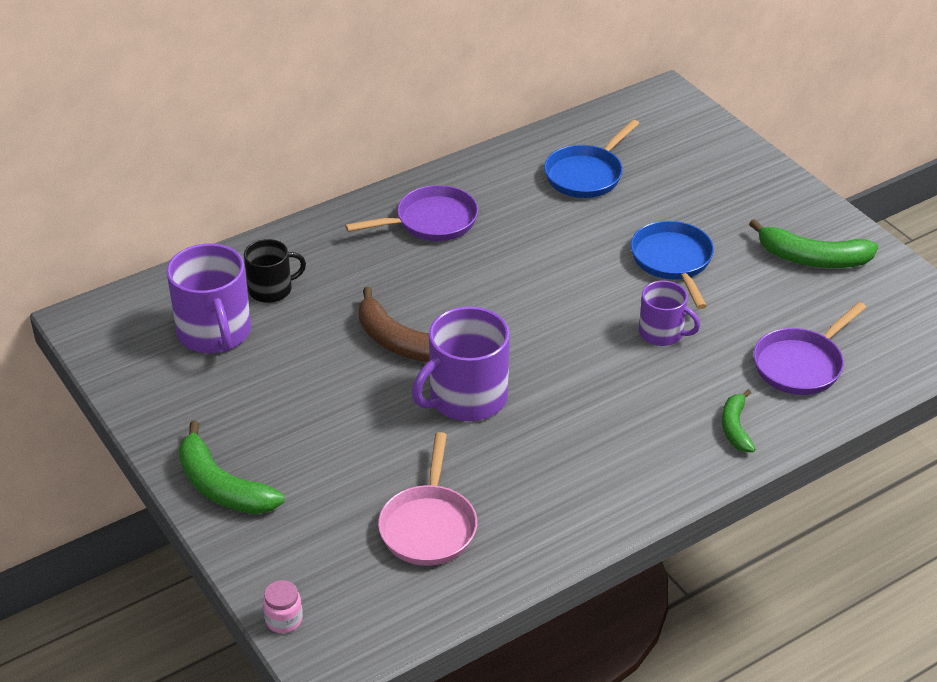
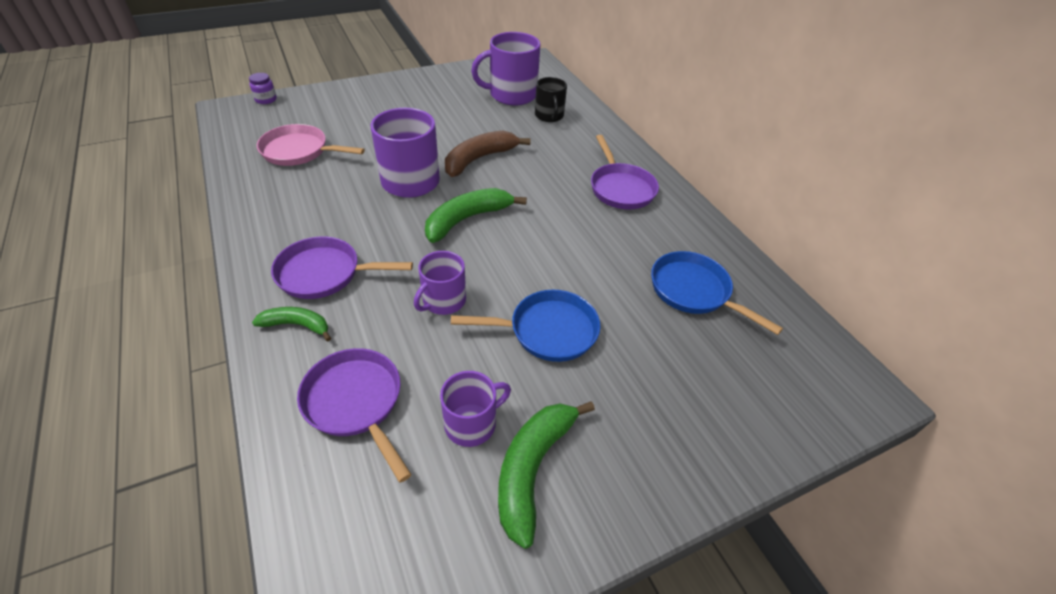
camera: 95 degrees right, 5 degrees up
(222, 487) = (378, 89): green banana -> green banana (467, 219)
(284, 620) = (266, 99): pink jar -> purple jar
(658, 428) = (324, 273): none -> purple pan
(789, 294) = (472, 423): none -> purple mug

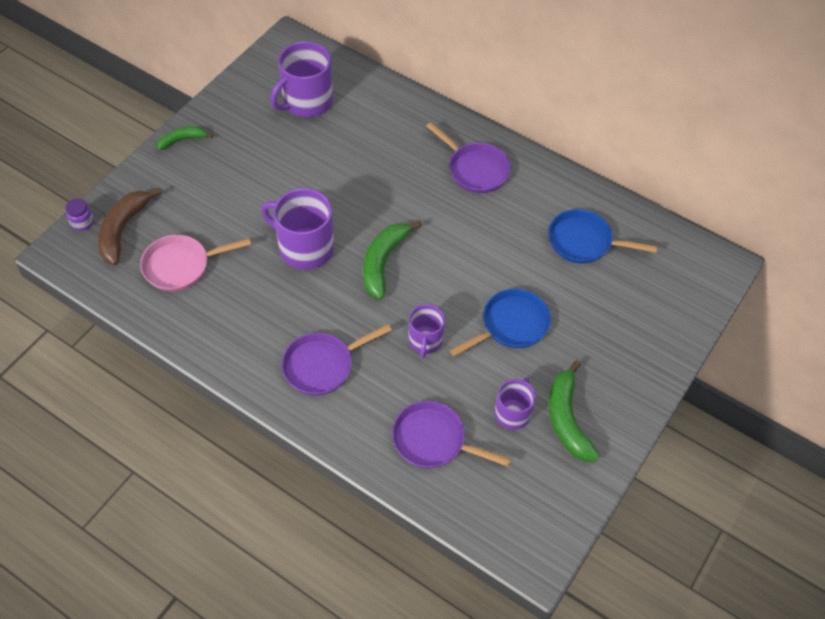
camera: 30 degrees left, 10 degrees up
(297, 325) = (344, 413): green banana -> green banana (182, 140)
(479, 159) = (341, 195): brown banana -> brown banana (123, 230)
(549, 116) = (360, 113): black mug -> none

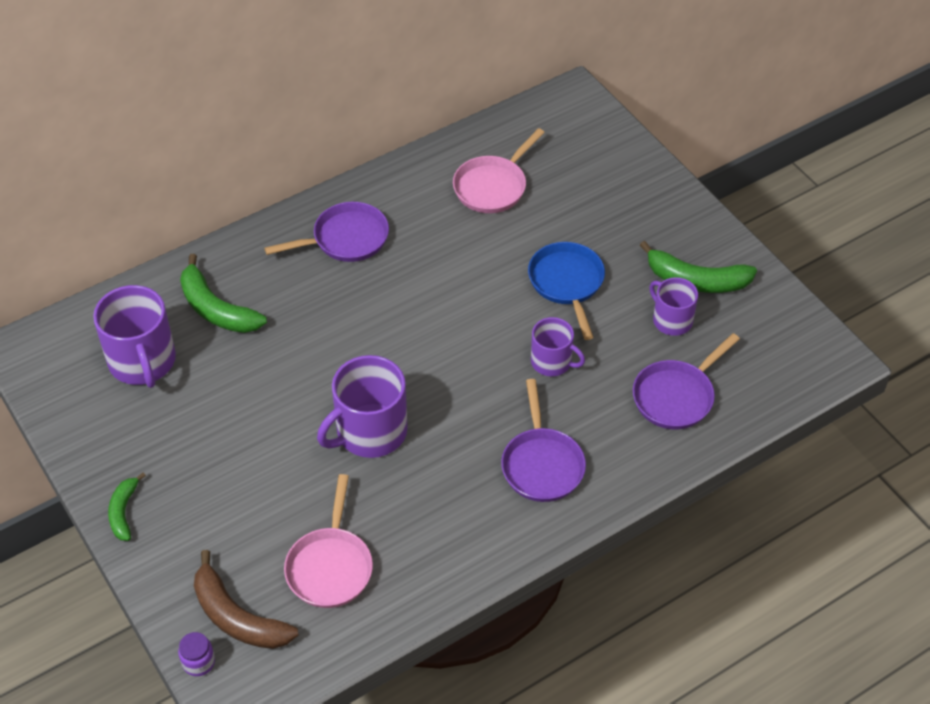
camera: 65 degrees left, 5 degrees down
(383, 262) = (430, 364): green banana -> green banana (216, 309)
(584, 242) = (493, 186): blue pan -> pink pan

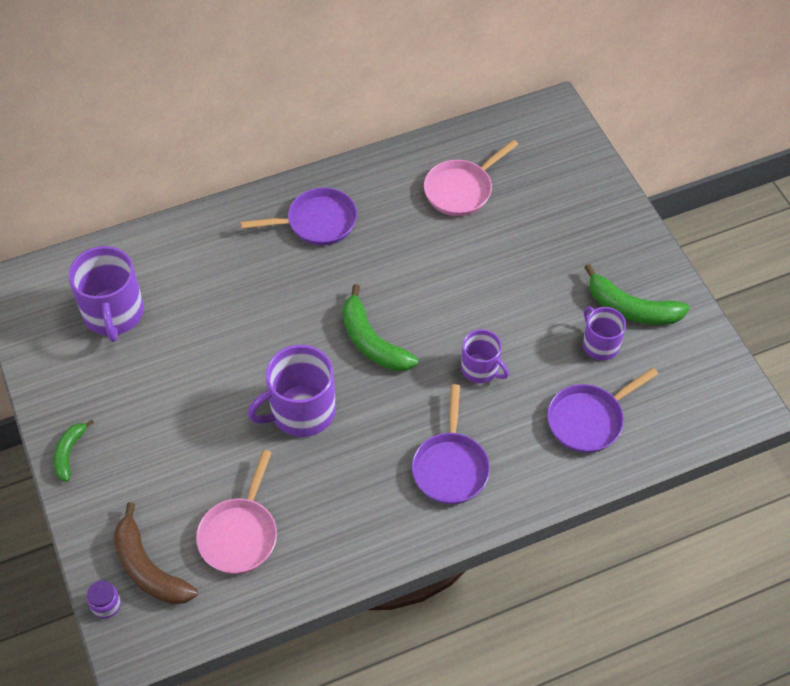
camera: 10 degrees right, 5 degrees up
(216, 309) = (188, 273): green banana -> green banana (372, 342)
(567, 283) = (510, 294): blue pan -> none

